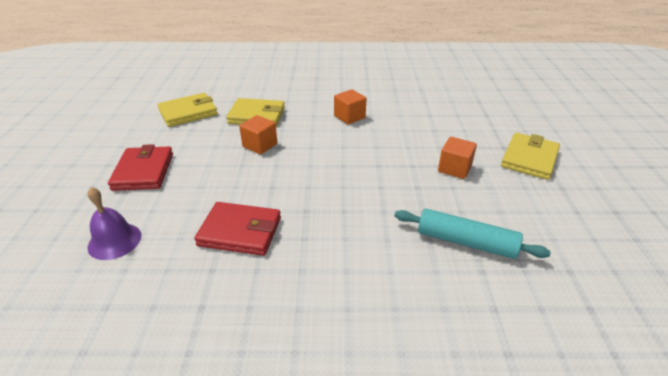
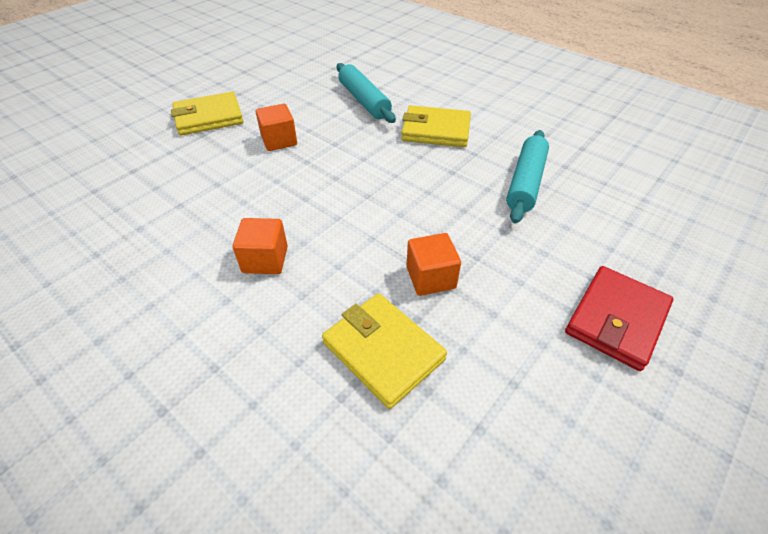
camera: 140 degrees left, 10 degrees up
(114, 241) = (655, 231): purple bell -> none
(188, 112) = (499, 452): yellow wallet -> yellow wallet (436, 130)
(240, 231) = (525, 182): red wallet -> turquoise rolling pin

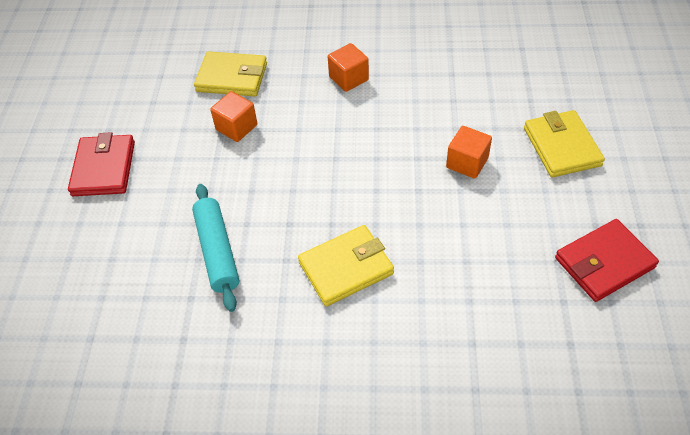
camera: 145 degrees right, 5 degrees up
(209, 117) = (561, 147): yellow wallet -> yellow wallet turned 45 degrees counterclockwise
(289, 69) = (604, 263): none -> red wallet
(364, 101) = (459, 265): turquoise rolling pin -> none

